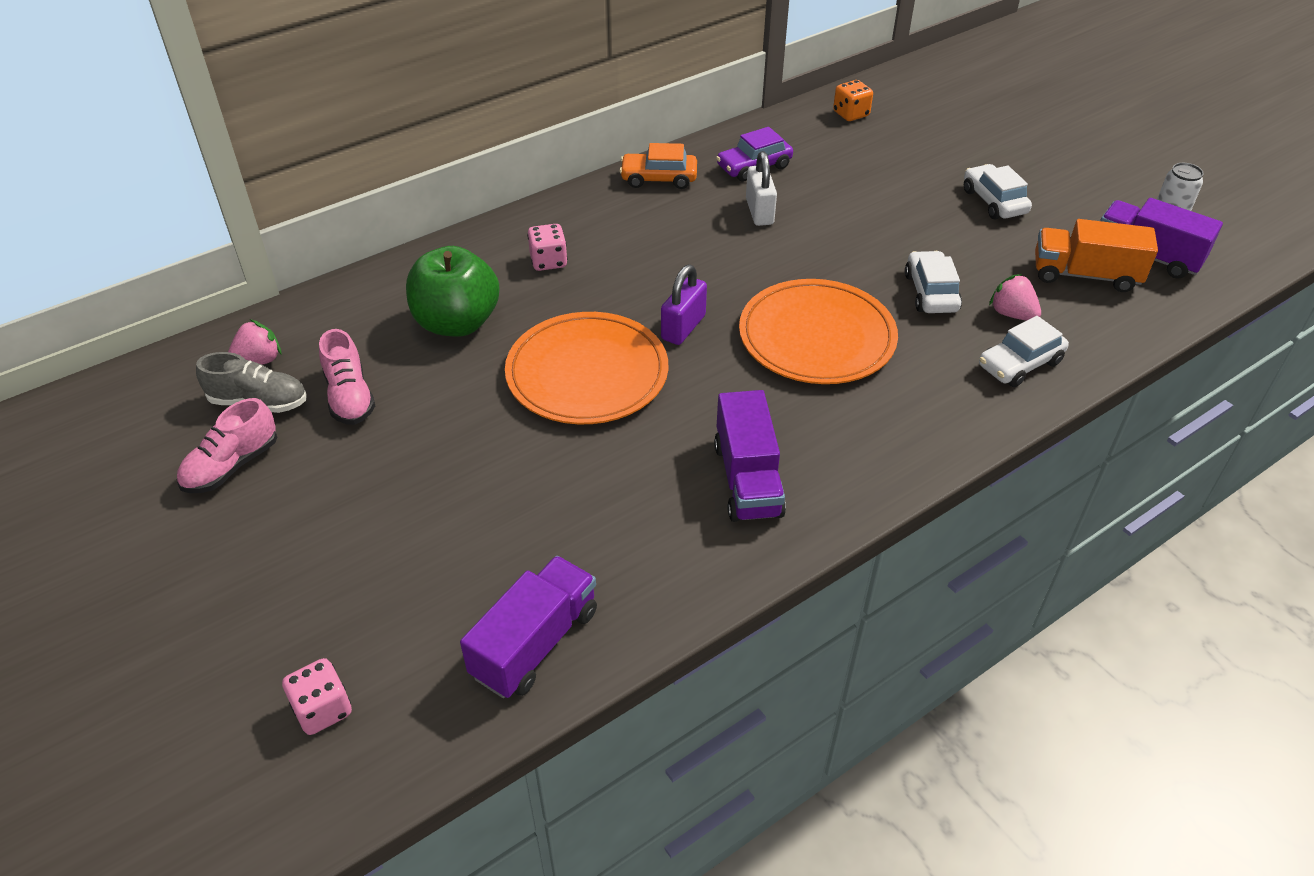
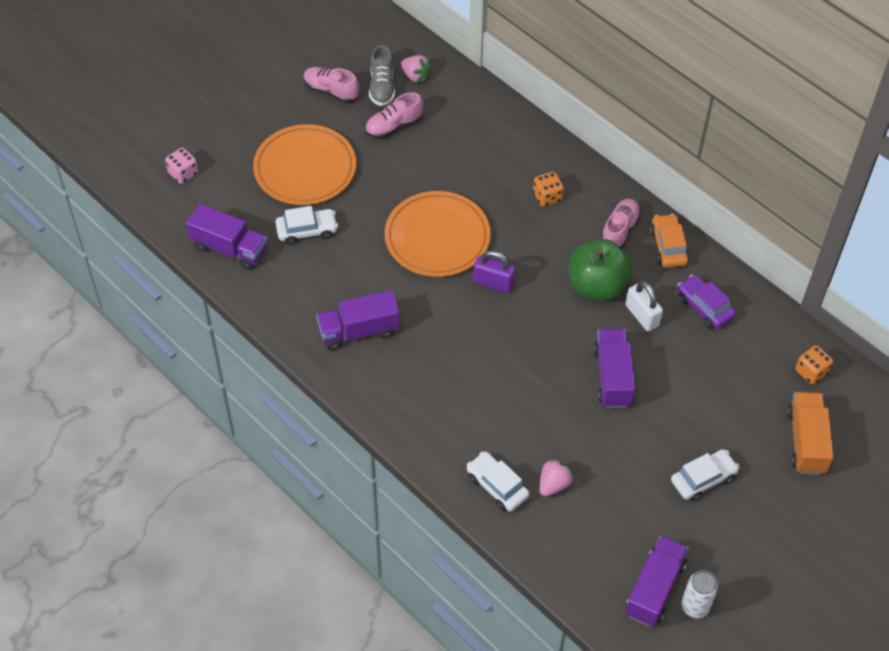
camera: 80 degrees right, 10 degrees up
(457, 323) = (471, 161): green apple -> green apple (597, 286)
(548, 261) = (547, 197): pink dice -> orange dice
(623, 210) = (619, 230): none -> pink shoe
(759, 212) = (642, 315): white padlock -> white padlock turned 75 degrees clockwise
(817, 337) = (500, 361): orange plate -> orange plate (305, 168)
(849, 246) = (612, 377): none -> purple truck
(930, 292) = (567, 431): white car -> white car (307, 231)
(1085, 275) = (616, 539): orange truck -> orange truck (806, 441)

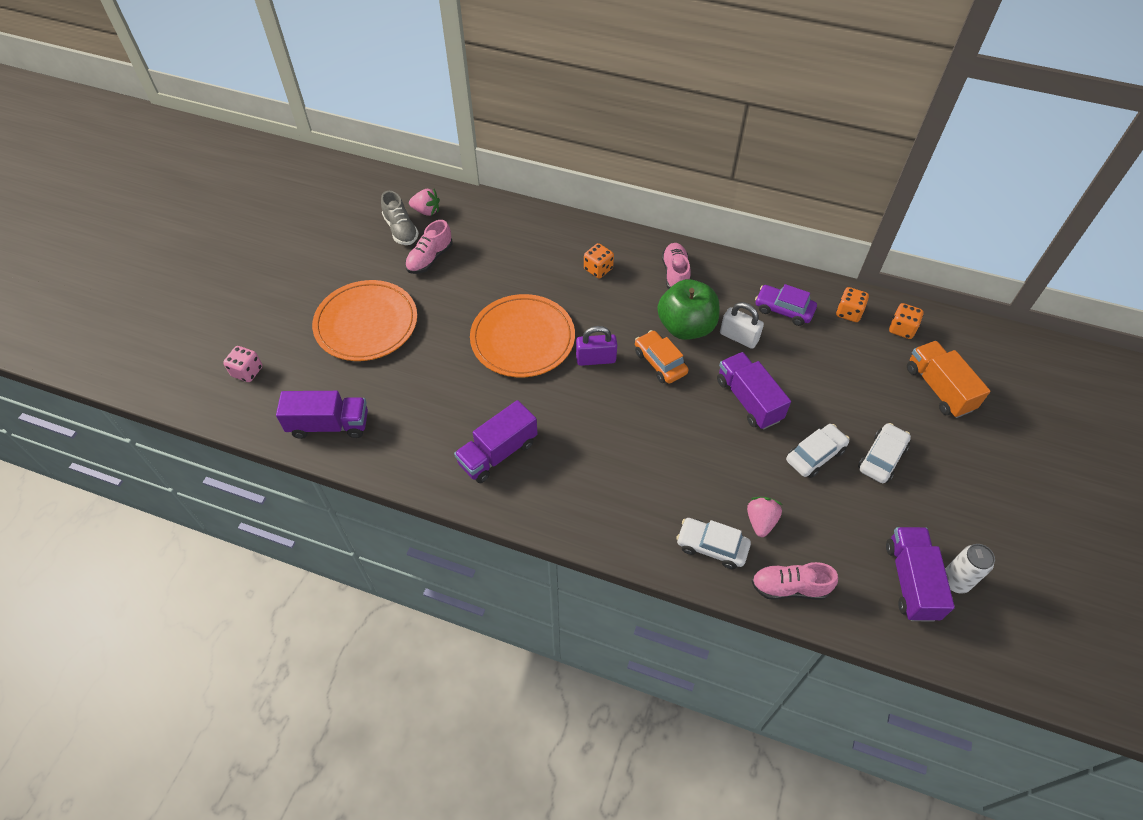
camera: 25 degrees left, 0 degrees up
(307, 231) = (397, 379): white car -> white car (815, 455)
(331, 91) = (356, 249): pink shoe -> pink shoe (789, 587)
(668, 246) = (722, 272): orange car -> orange car (660, 362)
(768, 335) = (848, 313): none -> orange dice

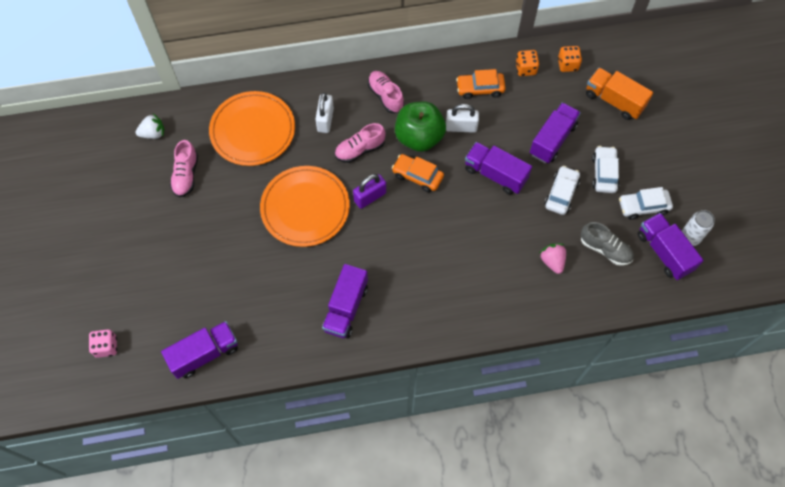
camera: 30 degrees left, 10 degrees up
(366, 323) = (174, 257): orange plate -> orange plate (253, 130)
(401, 230) = (144, 161): grey shoe -> grey shoe (605, 249)
(426, 211) = (153, 133): pink strawberry -> white strawberry
(598, 269) = (325, 120): orange dice -> white padlock
(711, 546) = (531, 297): white car -> white car (643, 206)
(783, 310) = (480, 89): purple car -> orange car
(789, 587) = (594, 297): pink shoe -> pink shoe (360, 149)
(838, 395) = (552, 140): none -> purple truck

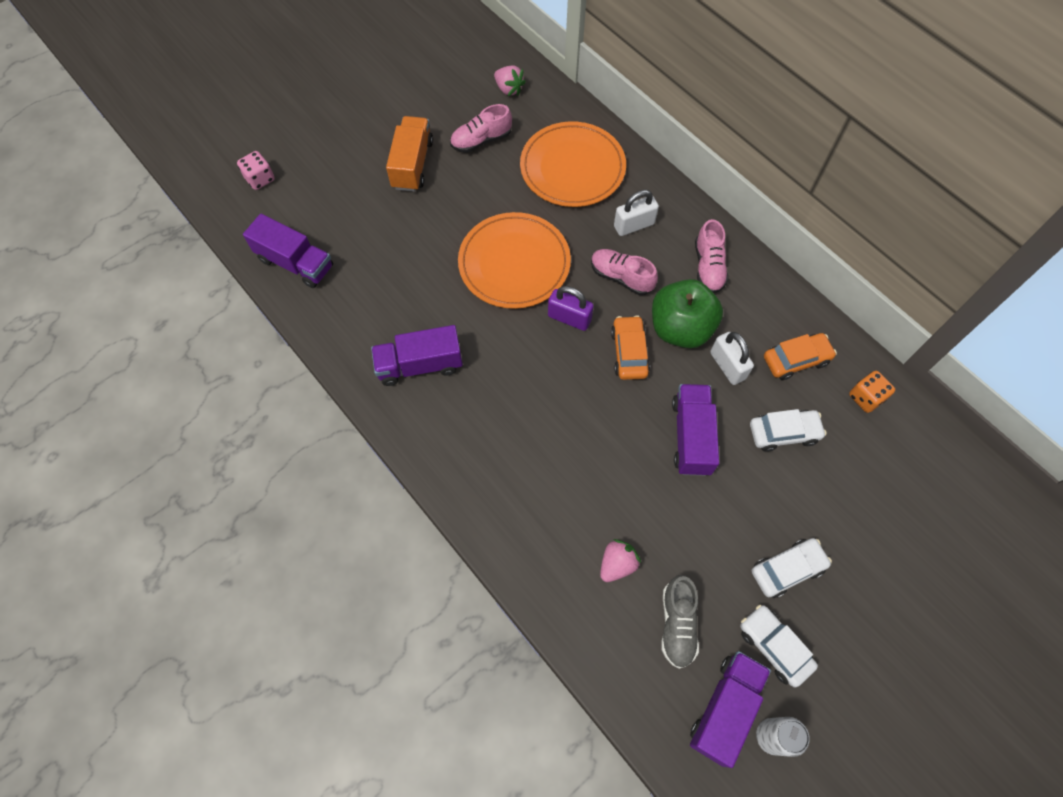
camera: 60 degrees right, 0 degrees up
(153, 133) = (509, 89): white strawberry -> pink strawberry
(385, 96) = (708, 267): pink shoe -> pink shoe turned 150 degrees clockwise
(480, 89) = (796, 360): orange car -> orange car turned 105 degrees clockwise
(552, 140) = (788, 480): purple truck -> none
(561, 194) = (719, 529): white car -> white car (783, 433)
(567, 65) = (913, 444): orange dice -> none
(614, 101) = (906, 530): orange truck -> orange truck (412, 164)

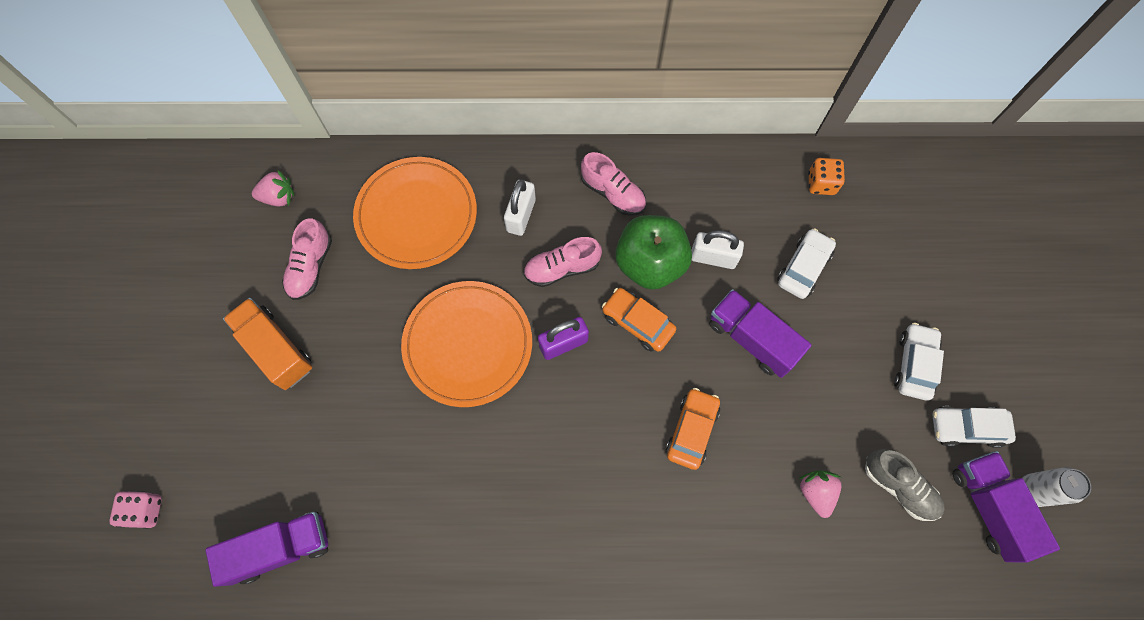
camera: 50 degrees left, 5 degrees up
(420, 365) = (497, 512): purple truck -> none
(796, 360) = (750, 203): orange car -> orange car (691, 430)

